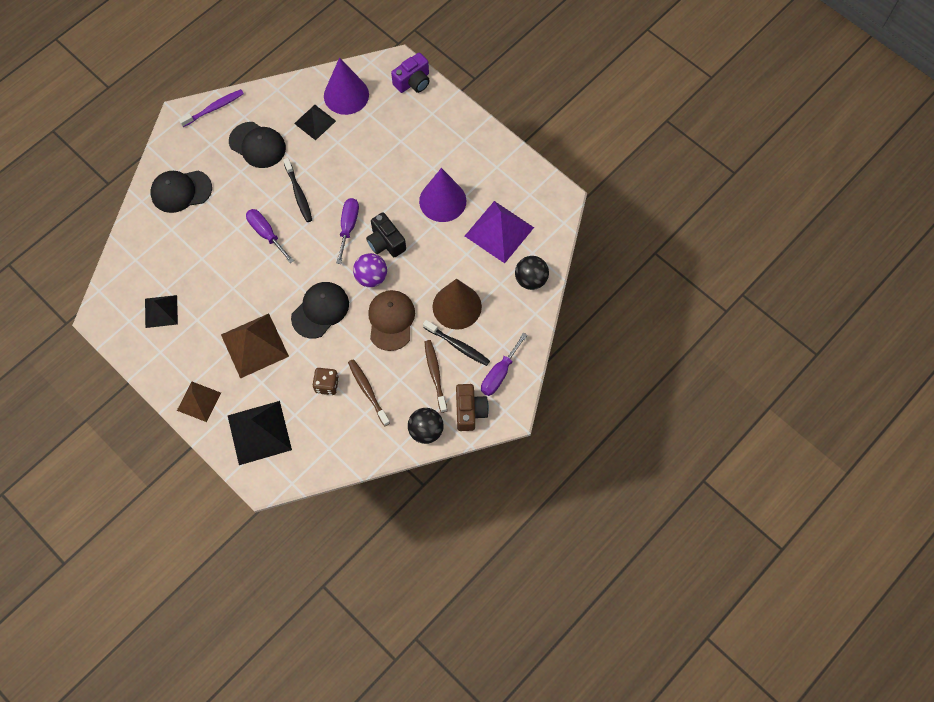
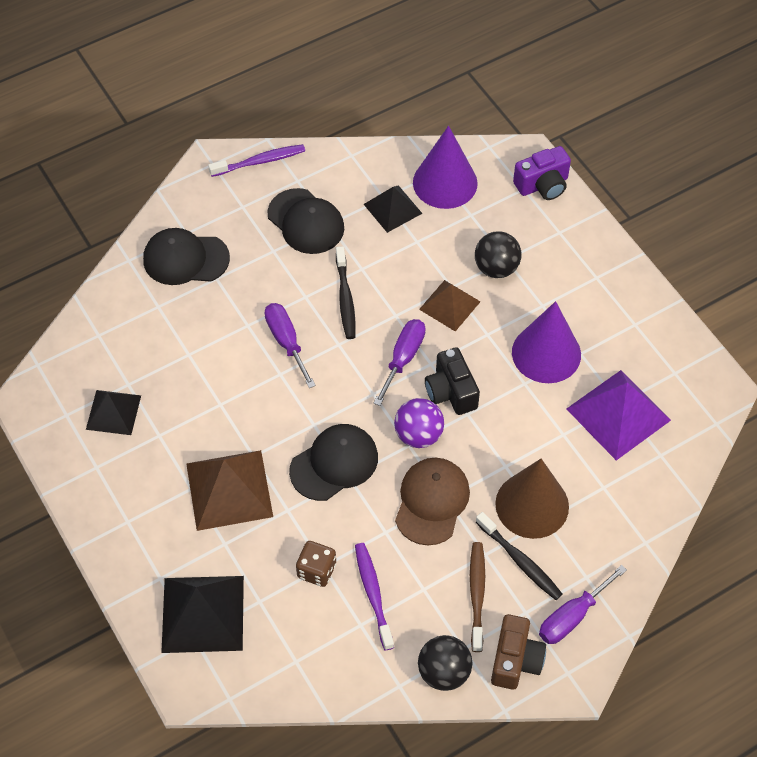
camera: 15 degrees right, 10 degrees down
(199, 401) = (130, 548): brown pyramid -> brown pyramid (449, 305)
(368, 391) = (373, 594): brown toothbrush -> purple toothbrush
(530, 279) = (649, 492): black ball -> black ball (496, 268)

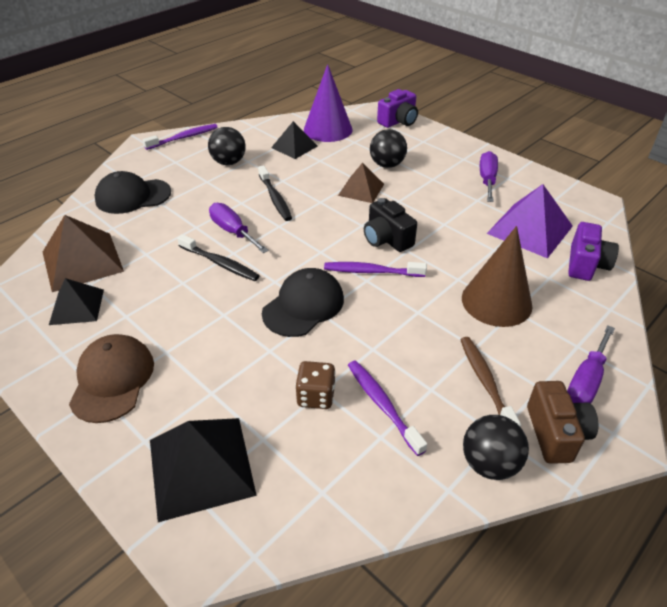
camera: 15 degrees left, 15 degrees down
(229, 490) = (206, 345): brown pyramid -> brown pyramid (82, 261)
(306, 221) = (229, 162): black cap -> black ball
(403, 358) = (337, 225): purple screwdriver -> purple screwdriver (487, 180)
(418, 435) = (372, 271): purple ball -> purple toothbrush
(431, 502) = (406, 317): brown cap -> brown cap (112, 380)
(520, 560) = (510, 345): black toothbrush -> black toothbrush (220, 263)
(546, 353) = (451, 204): purple cone -> none
(653, 479) = (586, 264): none -> purple camera

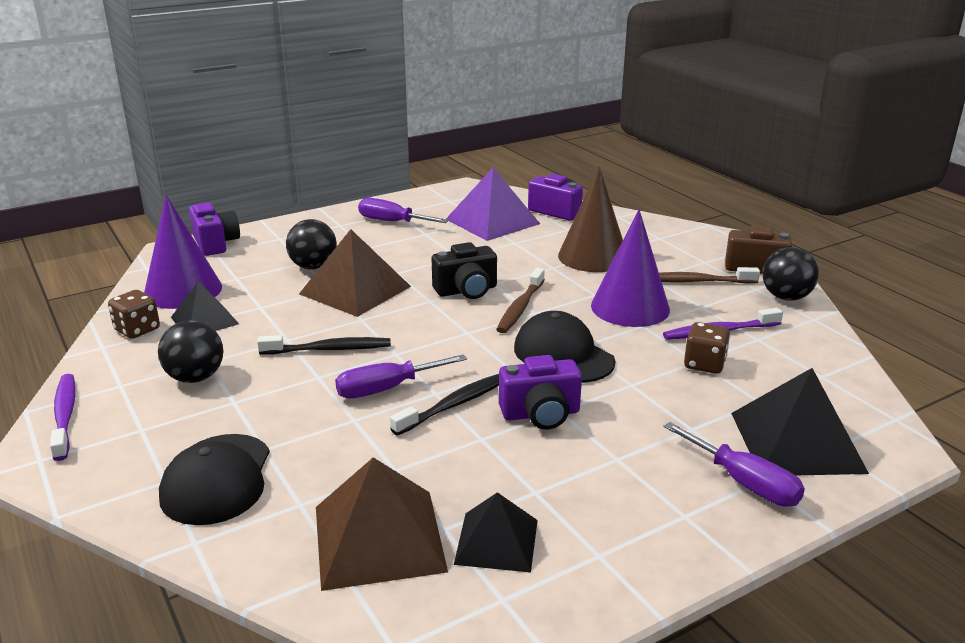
camera: 75 degrees left, 15 degrees down
(112, 380) = (660, 504): brown cap -> none
(216, 305) = (540, 414): none -> purple camera
(275, 130) = (137, 330): none -> brown dice
(361, 189) = (355, 290): brown pyramid -> brown pyramid, size x1.61
(372, 271) = (520, 307): purple toothbrush -> brown toothbrush
(403, 337) = (630, 307): none -> purple cone
(586, 381) = (700, 244): purple screwdriver -> purple screwdriver (744, 483)

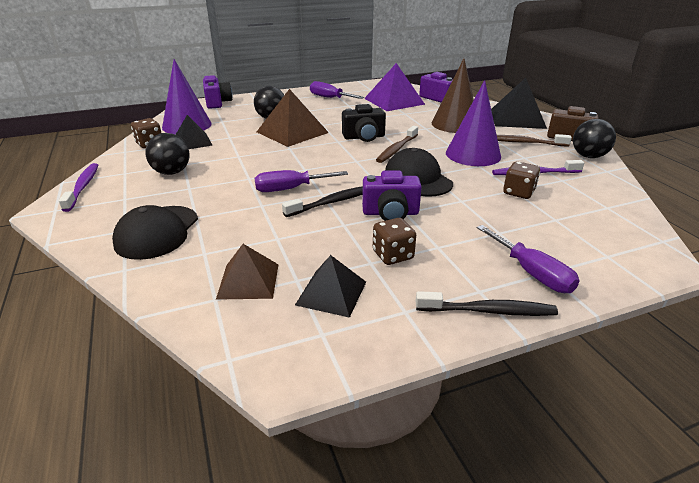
camera: 10 degrees right, 5 degrees up
(328, 349) = (262, 163): black toothbrush -> black toothbrush (488, 311)
(379, 538) = (248, 281): brown pyramid -> brown pyramid, size x0.62
(561, 478) = (393, 255): none -> brown dice
(796, 442) = (579, 249): black pyramid -> black pyramid (517, 118)

